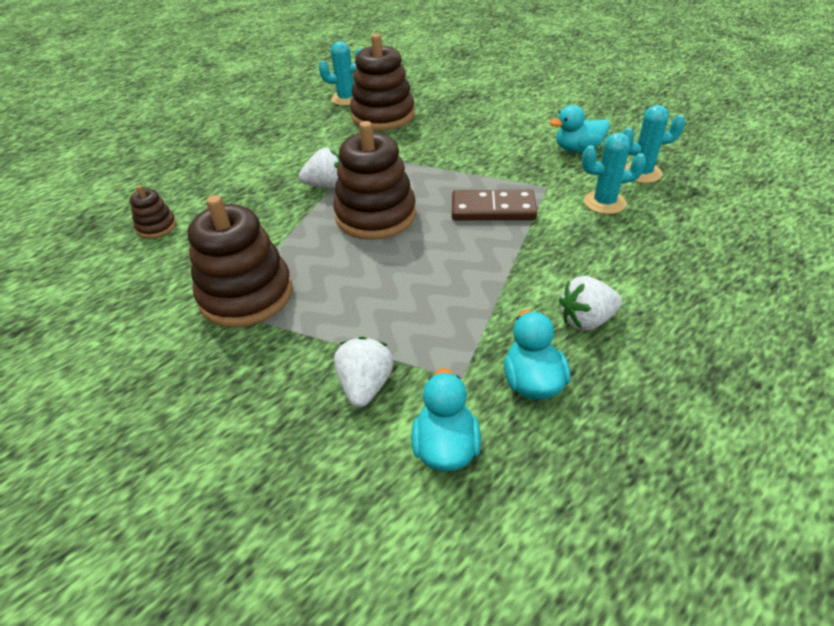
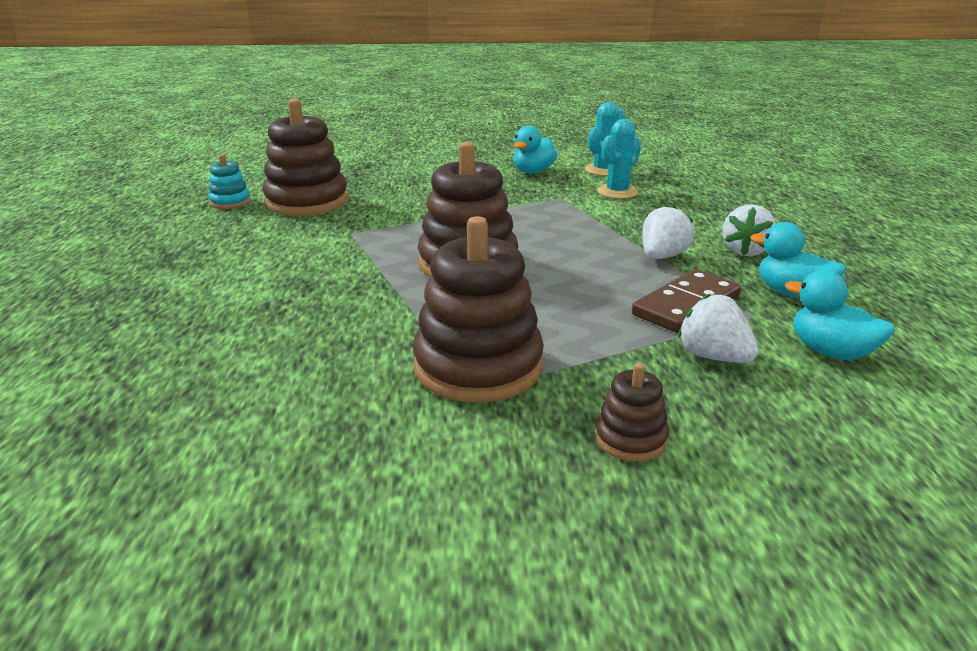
camera: 50 degrees left, 15 degrees down
(156, 227) = (225, 377): brown stacking toy -> brown stacking toy (630, 439)
(326, 186) = (367, 264): white strawberry -> white strawberry (662, 257)
(346, 99) = (230, 202): turquoise cactus -> turquoise stacking toy
(493, 209) = (553, 223): brown domino -> brown domino (686, 306)

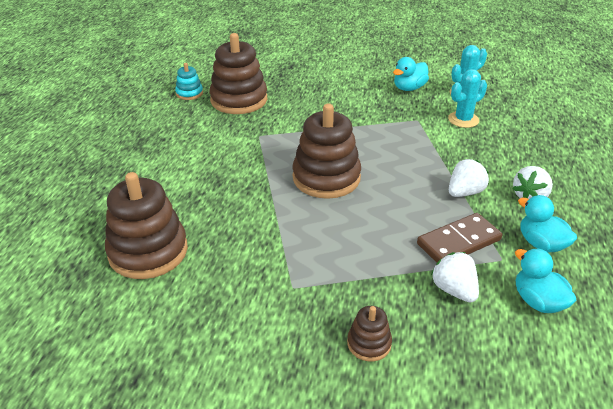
camera: 15 degrees right, 10 degrees up
(478, 366) = (300, 269): brown stacking toy -> brown stacking toy (148, 251)

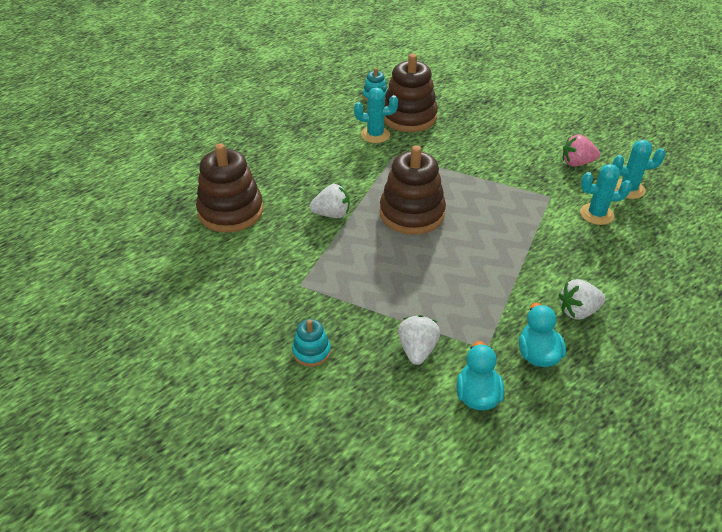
camera: 35 degrees right, 5 degrees up
(224, 125) = (375, 135): none -> turquoise cactus
(369, 343) = (311, 351): brown stacking toy -> turquoise stacking toy
(409, 88) = (577, 163): turquoise duck -> pink strawberry
(459, 242) = (464, 316): brown domino -> none
(464, 192) = (518, 279): white strawberry -> white strawberry (332, 214)

